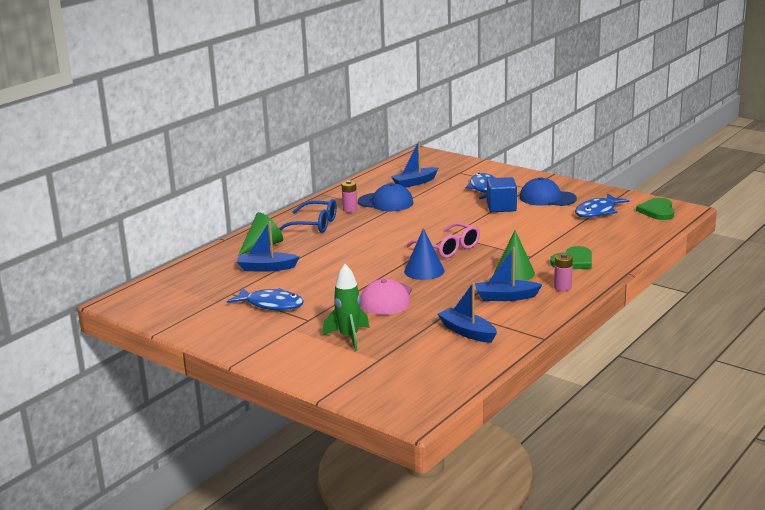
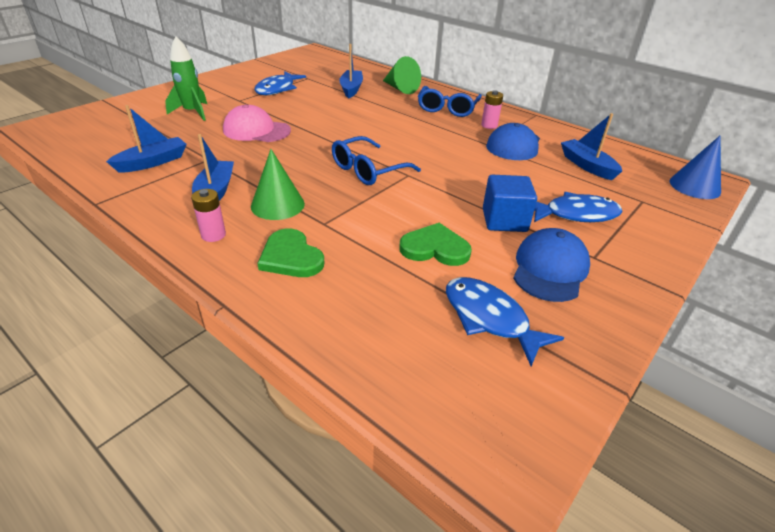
camera: 90 degrees right, 15 degrees up
(424, 271) = (312, 152): blue cone -> blue cone (694, 186)
(448, 248) = (368, 170): pink glasses -> blue glasses
(657, 211) = (496, 414): green heart -> green heart (435, 248)

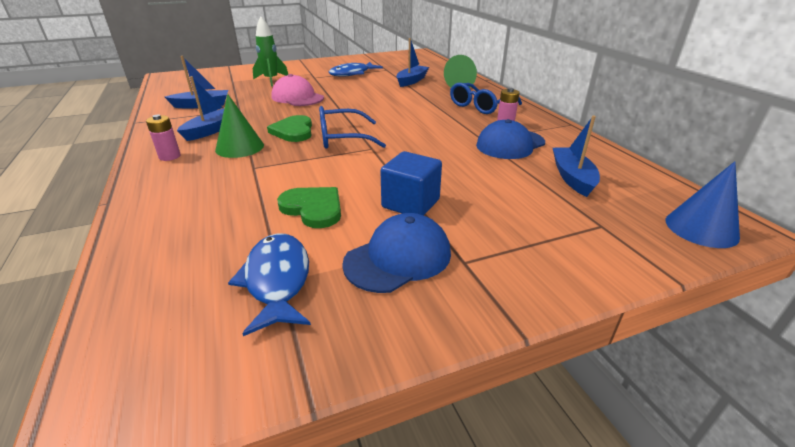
camera: 30 degrees right, 5 degrees down
(291, 257) = (196, 184): green heart -> green heart (293, 131)
(576, 214) = (497, 218): blue fish -> none

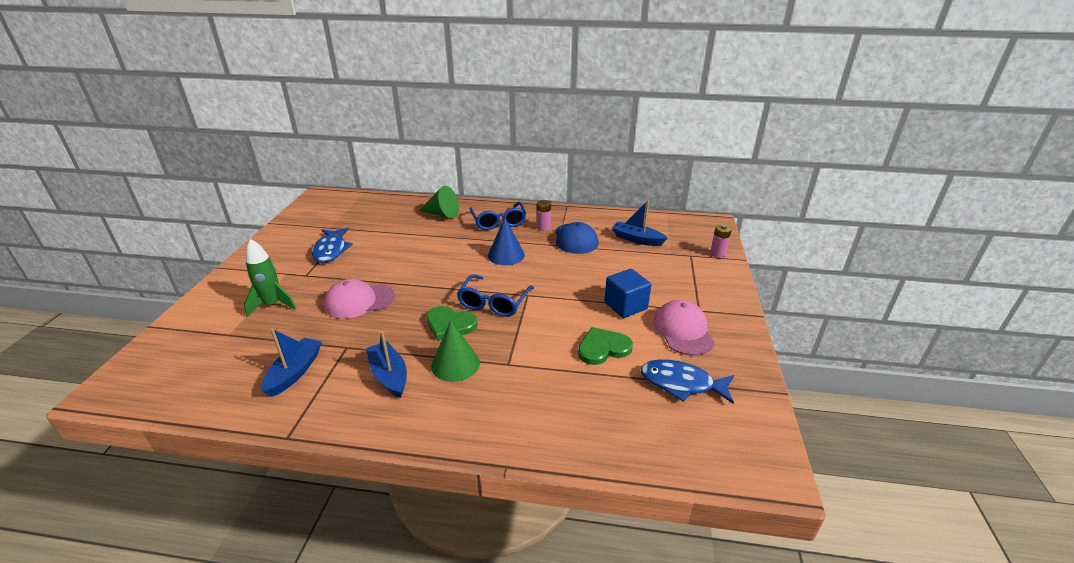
camera: 60 degrees left, 0 degrees up
(170, 156) = (432, 414): pink battery -> pink battery (717, 254)
(398, 258) = (683, 331): blue cap -> pink cap
(411, 81) = (400, 228): blue boat -> none
(701, 228) = (709, 232): blue cone -> blue cone (506, 255)

